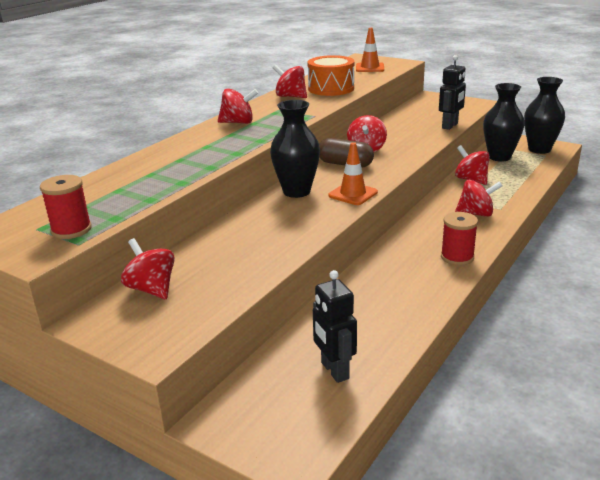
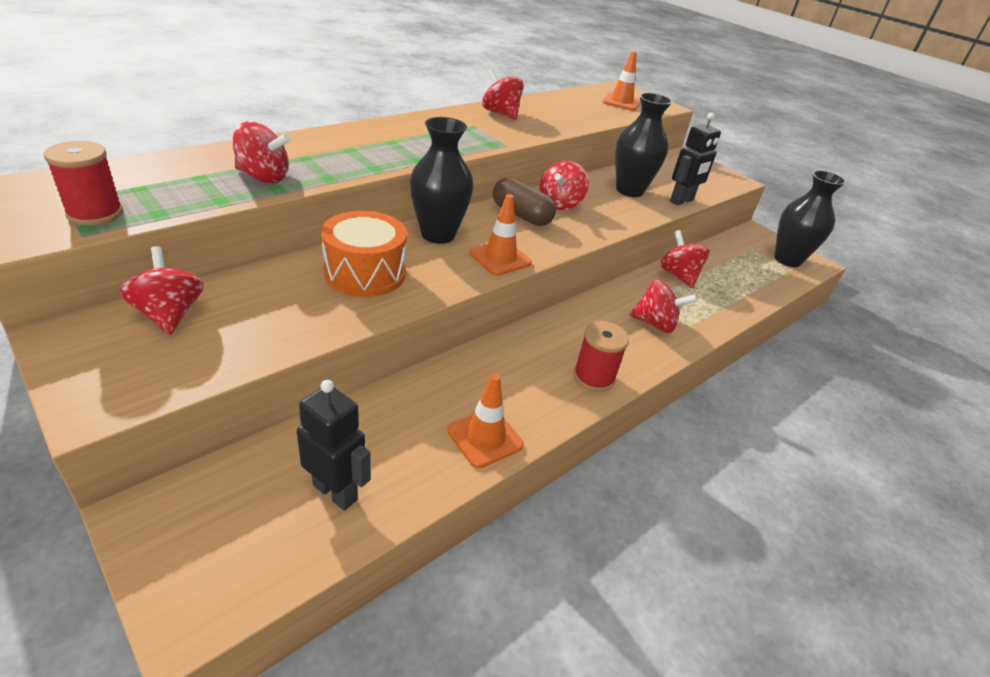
camera: 10 degrees right, 10 degrees up
(238, 122) = (413, 129): red spinning top -> red spinning top (264, 177)
(331, 88) = (555, 116): orange drum -> orange drum (365, 273)
(334, 371) = (335, 492): black robot -> black robot turned 135 degrees clockwise
(410, 312) = (485, 438): none -> orange traffic cone
(499, 157) = (732, 255): black vase -> black vase (629, 190)

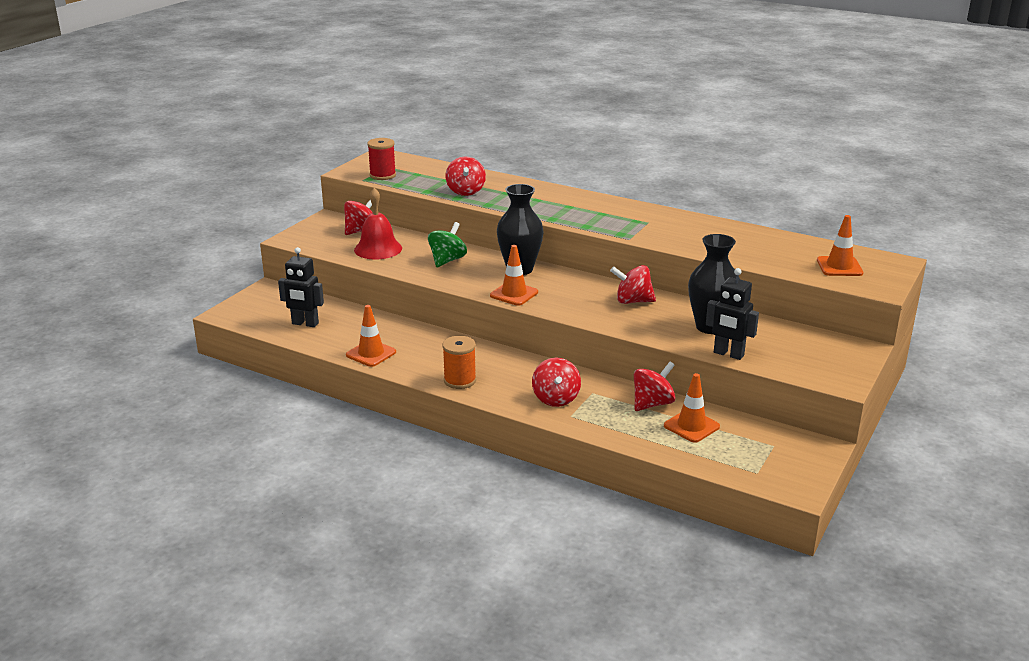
camera: 75 degrees right, 10 degrees down
(262, 318) = (378, 249): none -> red bell
(335, 492) = (305, 324): black robot -> black robot turned 90 degrees clockwise
(365, 273) = (447, 260): orange drum -> green spinning top
(500, 113) = (694, 226): red spinning top -> none
(521, 215) = (589, 290): brown capsule -> none
(593, 377) = (460, 380): red spool -> orange spool
(720, 271) = (691, 426): none -> orange traffic cone
(787, 260) = (778, 469): black vase -> none

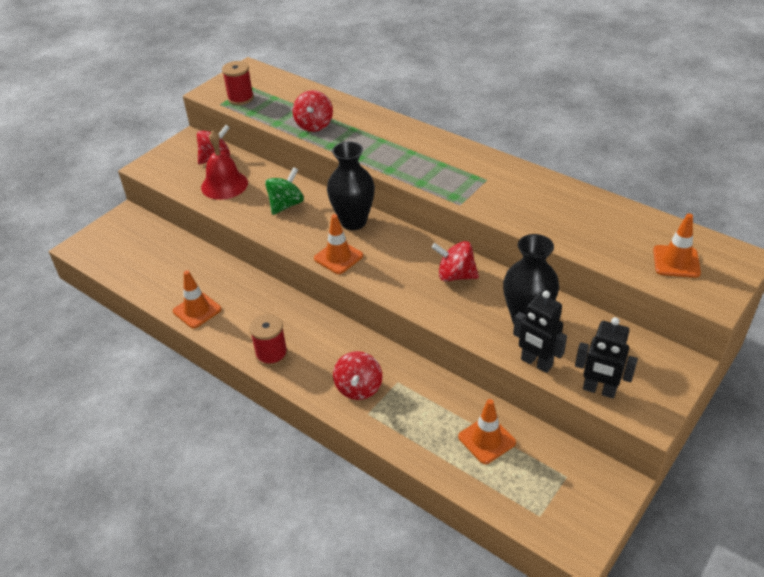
camera: 10 degrees right, 15 degrees up
(305, 324) = (147, 265): black robot -> black robot (599, 390)
(460, 380) = (271, 354): orange spool -> red spool
(652, 404) = (454, 403): red spinning top -> none

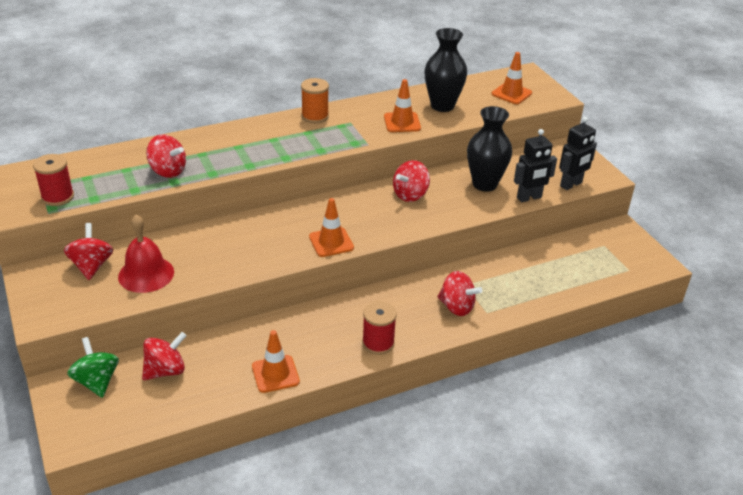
camera: 65 degrees left, 5 degrees down
(167, 254) = (165, 370): none -> red spinning top
(286, 205) = (225, 246): green spinning top -> green spinning top (97, 381)
(353, 222) = (292, 218): black vase -> black vase (442, 106)
(472, 157) = (315, 116): none -> orange spool
(486, 440) = (552, 265): orange traffic cone -> orange traffic cone (402, 122)

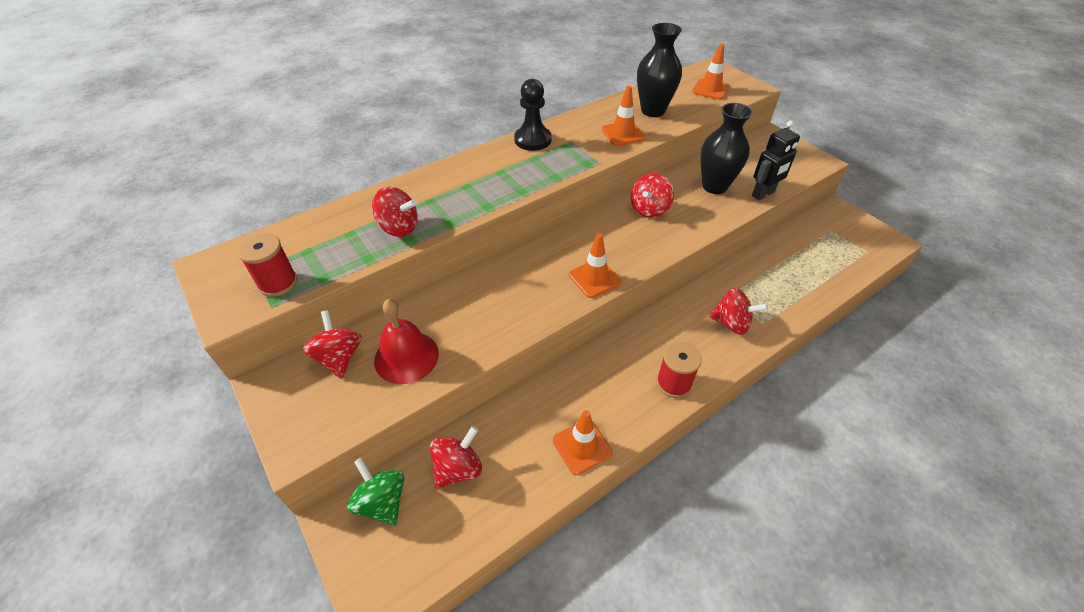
camera: 10 degrees left, 10 degrees up
(315, 116) = (533, 140): orange spool -> black pawn
(571, 184) = (793, 174): black robot -> none

